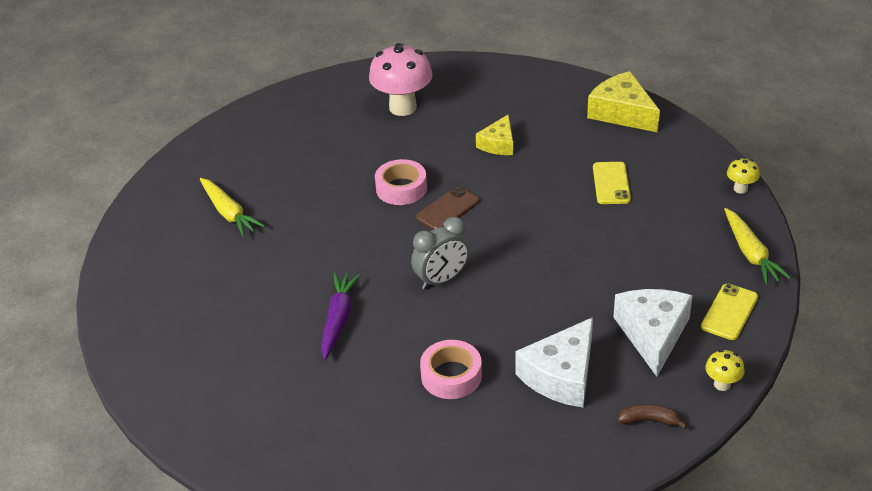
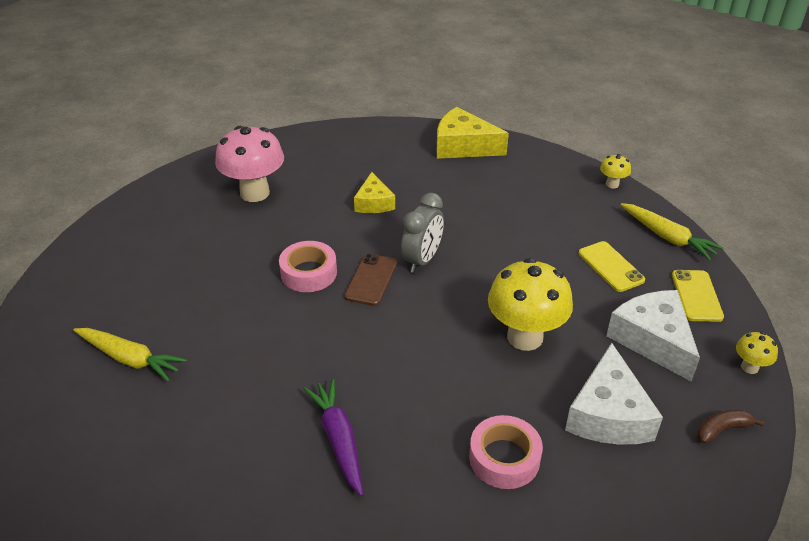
camera: 30 degrees left, 0 degrees up
(442, 280) = (417, 355): grey clock -> grey clock (422, 260)
(541, 295) = (525, 337): none -> yellow mushroom
(611, 183) = (503, 210): yellow phone -> yellow phone (611, 266)

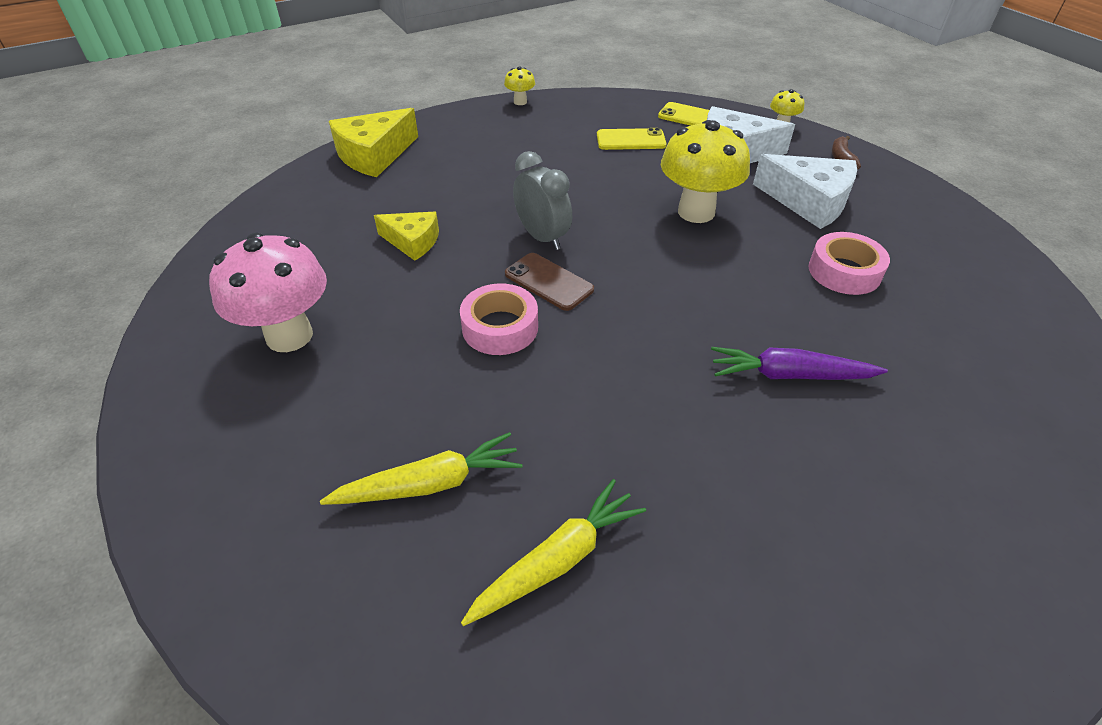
camera: 65 degrees left, 5 degrees up
(667, 237) = (612, 104): yellow carrot -> yellow carrot (430, 484)

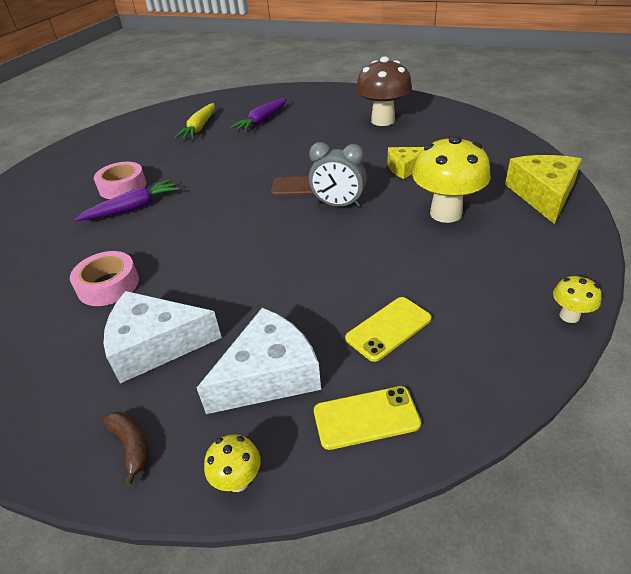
camera: 145 degrees right, 5 degrees down
(289, 336) = (383, 121): pink mushroom -> brown mushroom
(430, 484) = (262, 121): yellow carrot -> purple carrot
(500, 327) = (299, 161): pink tape -> pink tape (123, 187)
(696, 212) = (252, 277): yellow mushroom -> yellow mushroom (445, 213)

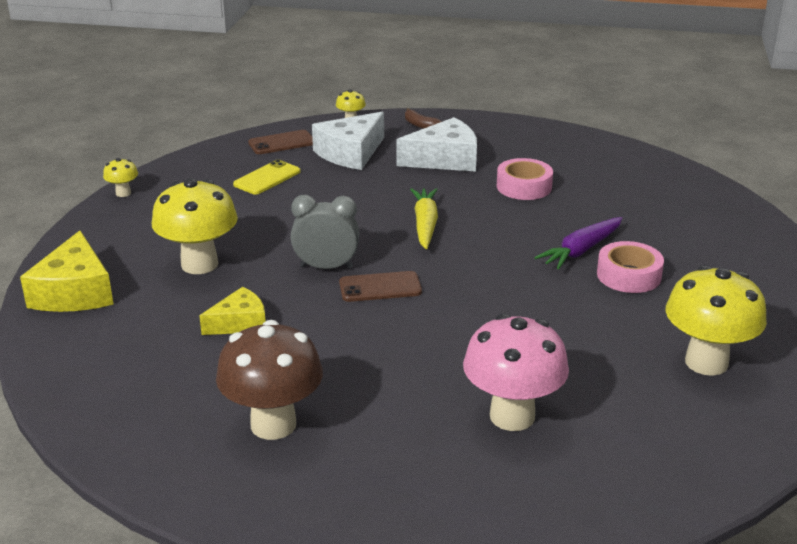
camera: 165 degrees right, 10 degrees down
(142, 138) = (706, 362): none -> yellow mushroom
(199, 127) = (624, 393): yellow carrot -> yellow carrot (425, 224)
(262, 121) = (512, 416): purple carrot -> pink mushroom
(366, 417) = (282, 143): yellow phone -> brown phone

